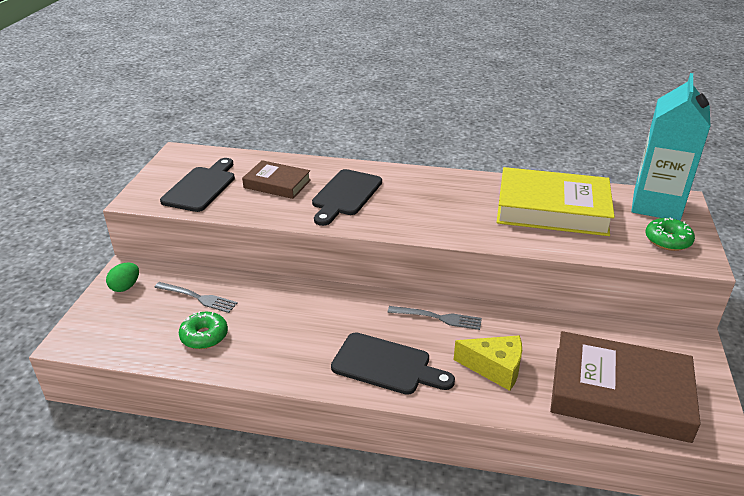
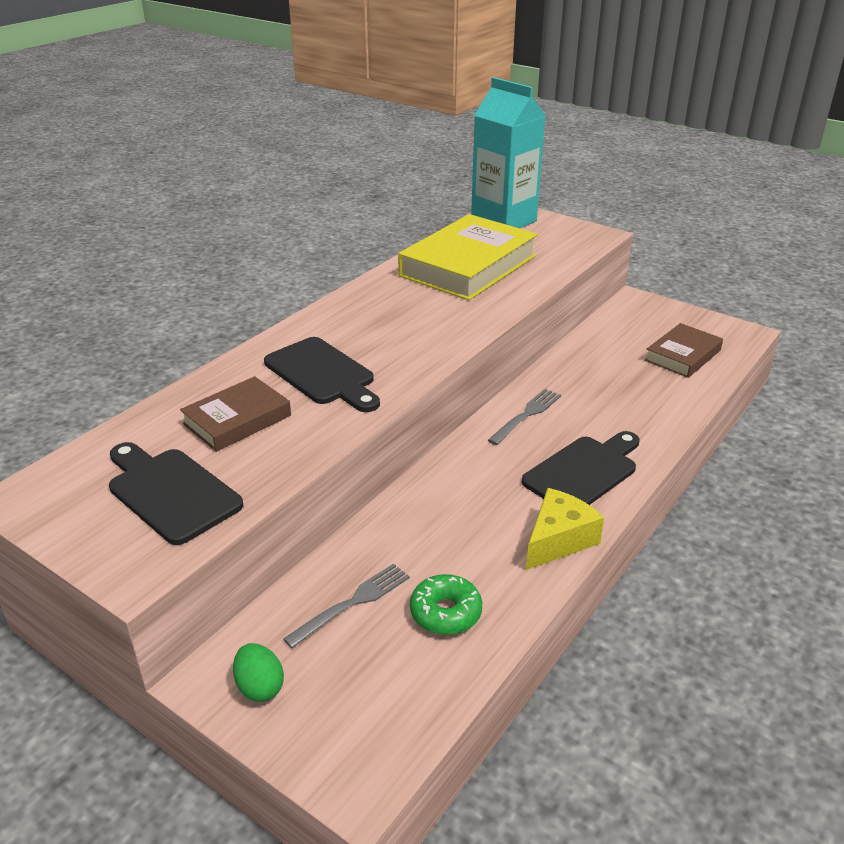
camera: 65 degrees left, 0 degrees up
(495, 368) = (622, 406): yellow cheese -> yellow cheese (558, 540)
(619, 393) = (683, 355): brown book -> brown book, size x0.55
(667, 240) = (561, 236): green donut -> none

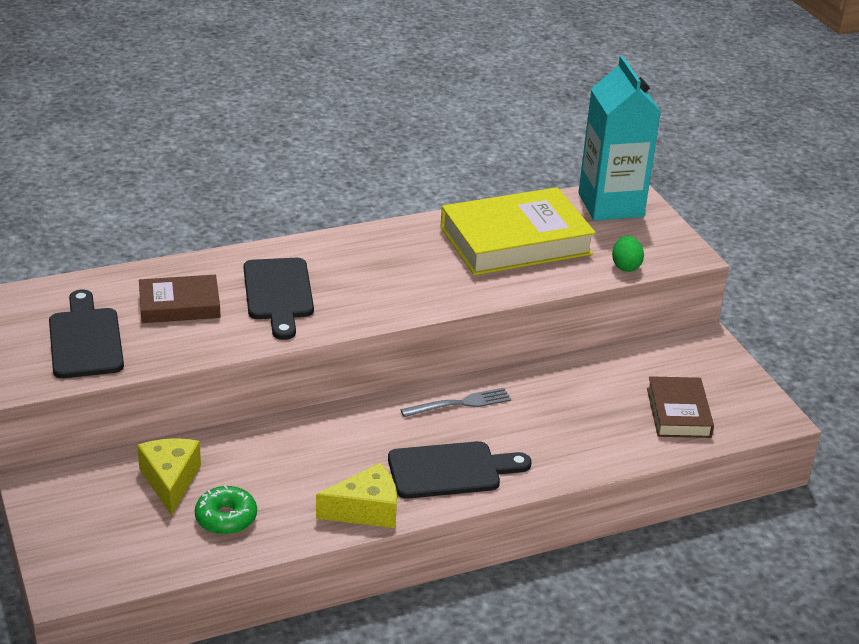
camera: 30 degrees right, 0 degrees up
(260, 687) = (62, 503): green egg -> green egg (625, 266)
(352, 603) = (170, 481): grey fork -> yellow cheese
(683, 355) = (678, 412): brown book -> brown book turned 75 degrees counterclockwise

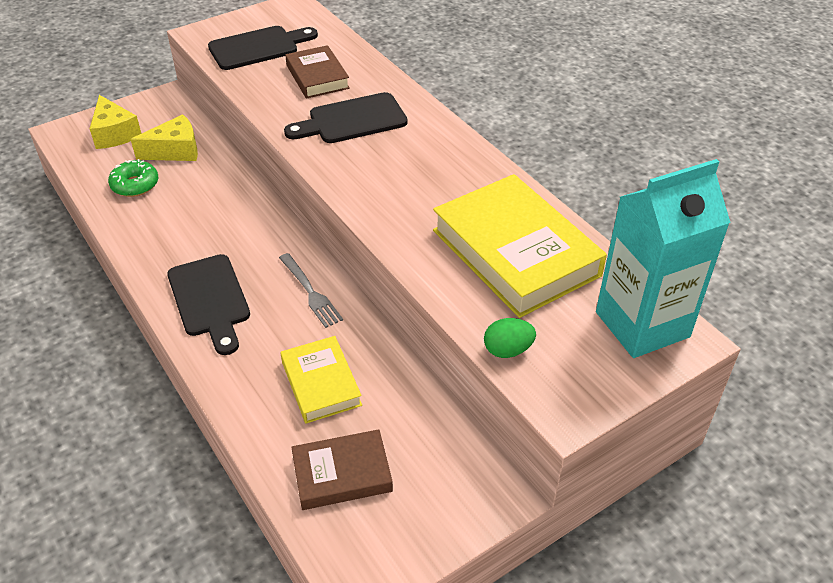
camera: 80 degrees right, 10 degrees up
(366, 510) = (150, 256): yellow cheese -> yellow cheese (114, 134)
(579, 411) = (321, 383): none -> yellow book

